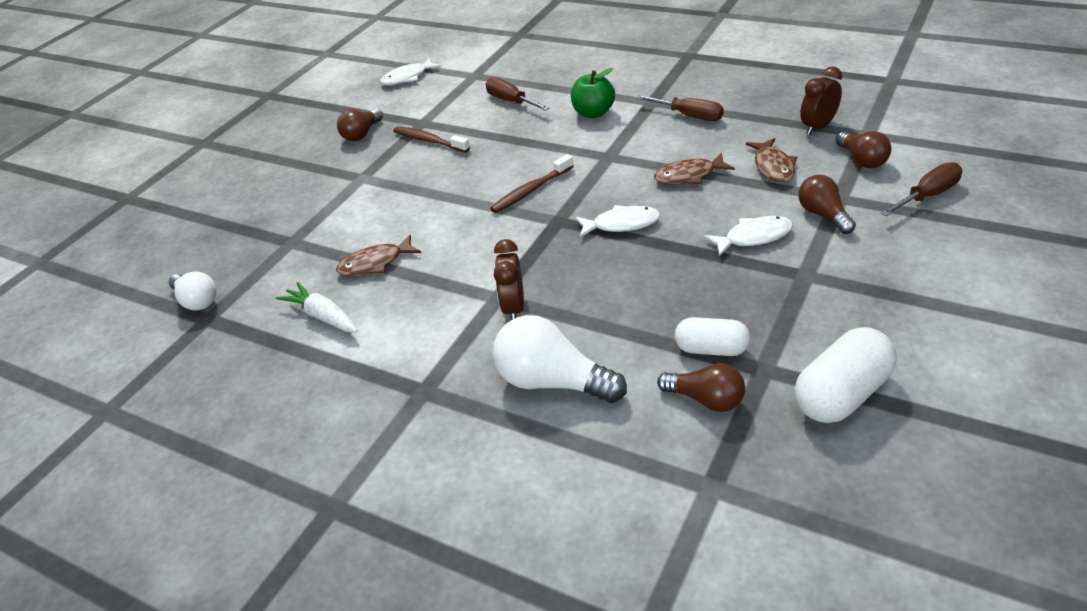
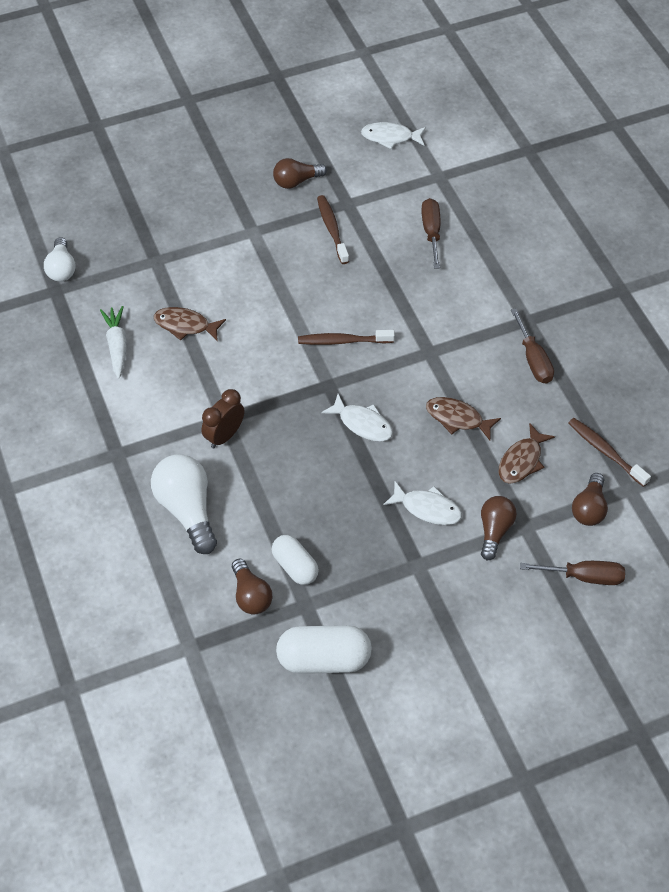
camera: 35 degrees right, 15 degrees up
(593, 113) = (472, 297): green apple -> none
(818, 127) = (605, 451): brown clock -> brown toothbrush

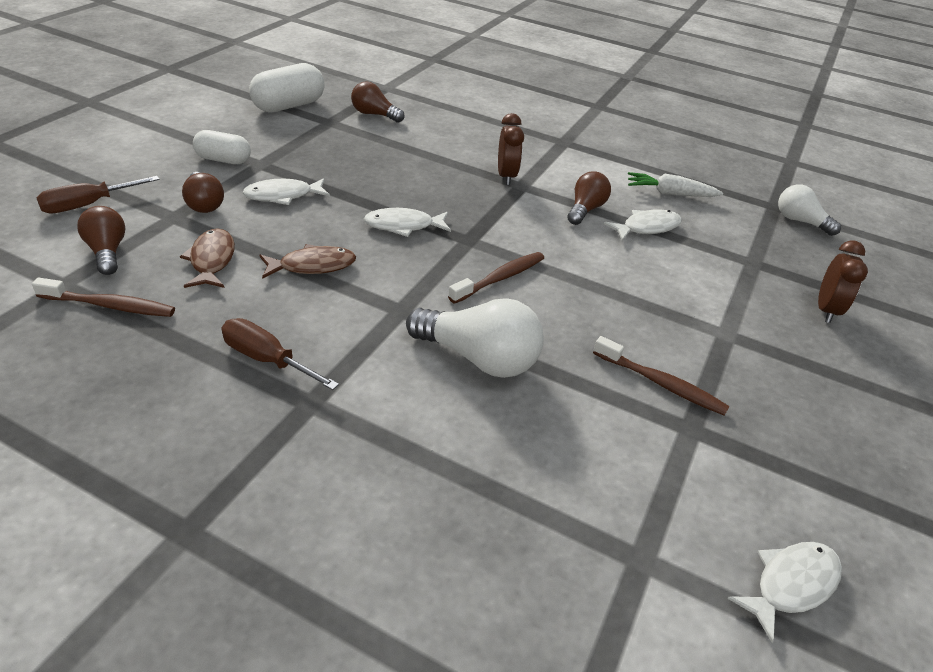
camera: 135 degrees right, 15 degrees down
(117, 345) = (669, 193): white carrot -> white carrot turned 150 degrees clockwise
(168, 209) = (826, 310): none -> brown clock
(185, 325) = (647, 227): brown fish -> white fish
(187, 509) = (474, 134): white light bulb -> white light bulb (479, 358)
(295, 566) = (359, 134): white capsule -> white capsule (223, 160)
(296, 181) = (781, 420): brown light bulb -> brown light bulb (585, 209)
(431, 232) = (549, 453): brown screwdriver -> none

